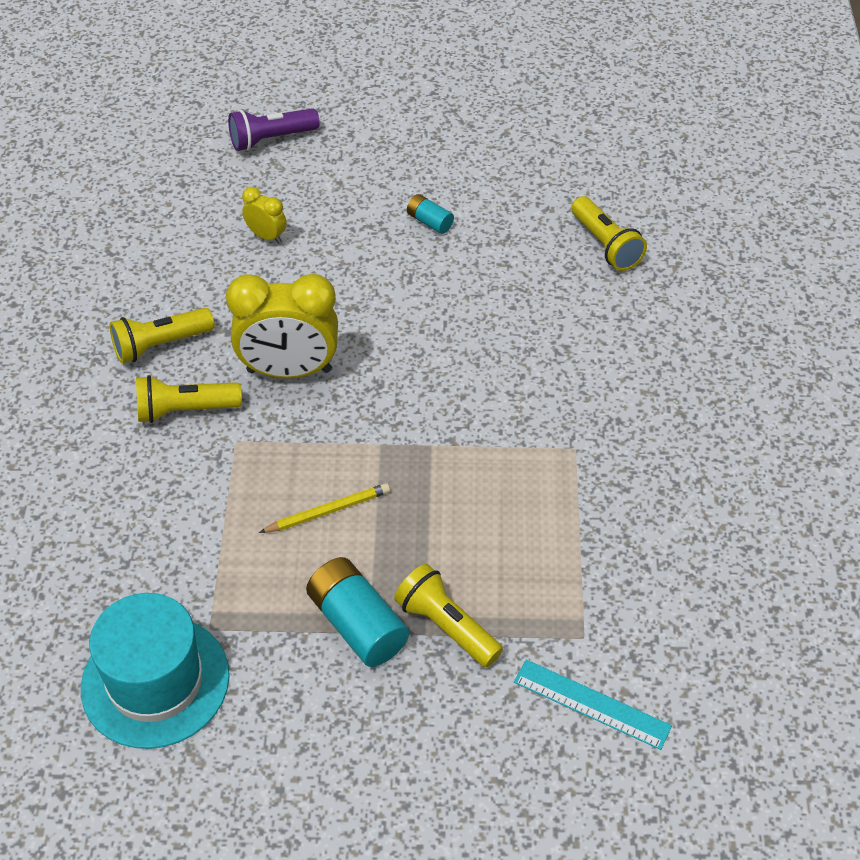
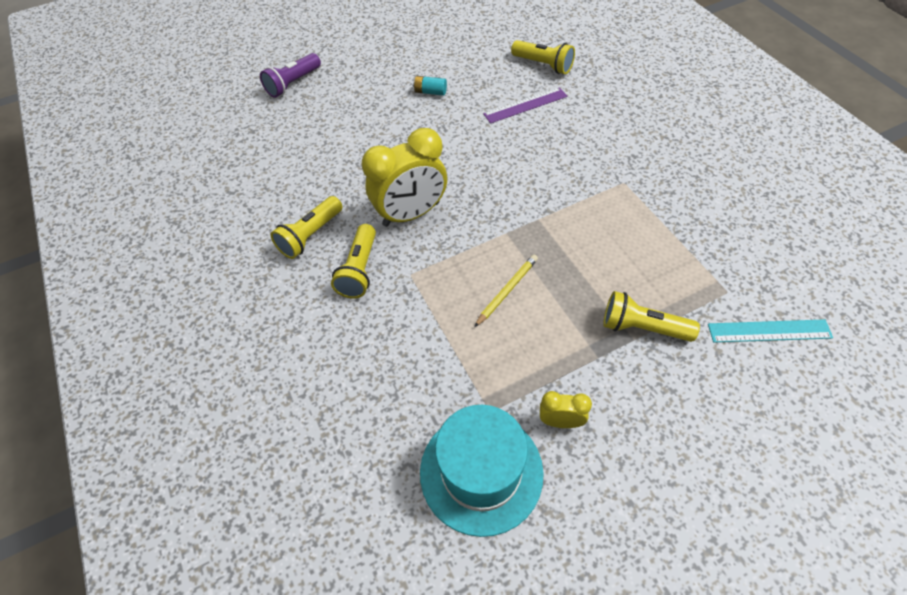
camera: 25 degrees left, 5 degrees up
(185, 410) = (359, 270): yellow flashlight -> yellow flashlight turned 45 degrees counterclockwise
(266, 236) = (333, 140): yellow clock -> yellow clock (560, 421)
(357, 624) = (586, 356): turquoise battery -> none
(535, 292) = (525, 105): none -> purple ruler

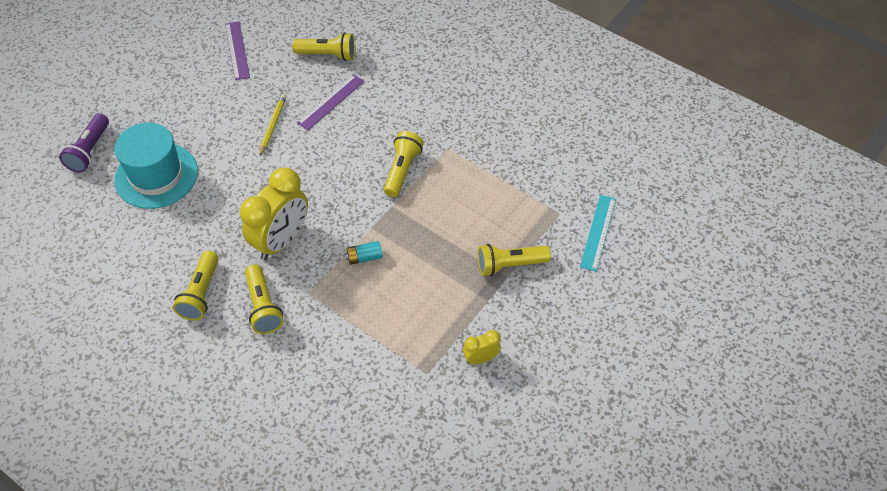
camera: 30 degrees left, 0 degrees up
(430, 92) = (235, 116): turquoise battery -> turquoise battery (364, 257)
(462, 40) = (237, 50): none -> purple ruler
(481, 472) = (441, 417): turquoise hat -> turquoise hat (156, 175)
(507, 291) = (395, 276): yellow pencil -> yellow pencil (273, 125)
(566, 188) = (402, 170): none -> yellow flashlight
(769, 331) = (598, 232): turquoise ruler -> turquoise ruler turned 45 degrees counterclockwise

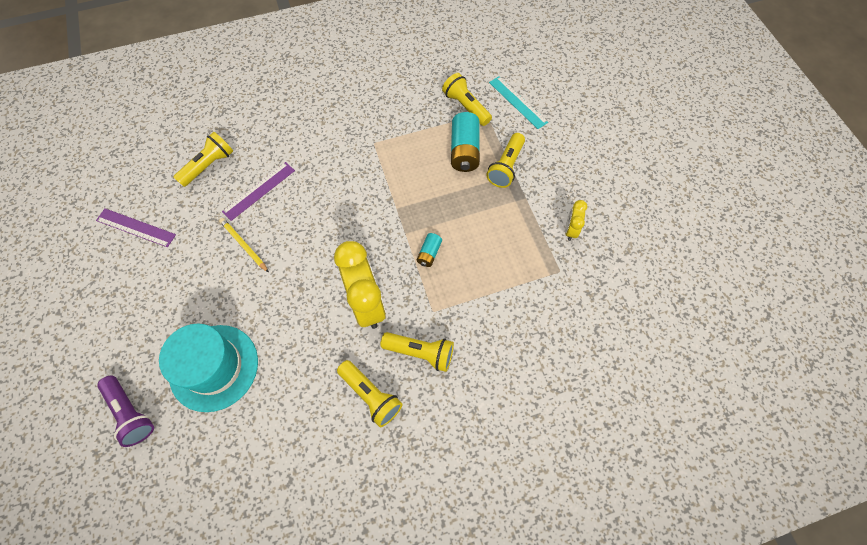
camera: 55 degrees left, 10 degrees up
(331, 102) = (259, 191): purple ruler -> purple ruler turned 60 degrees clockwise
(402, 170) = (369, 182): yellow flashlight -> yellow flashlight (466, 107)
(499, 221) = (464, 151): none -> turquoise battery

